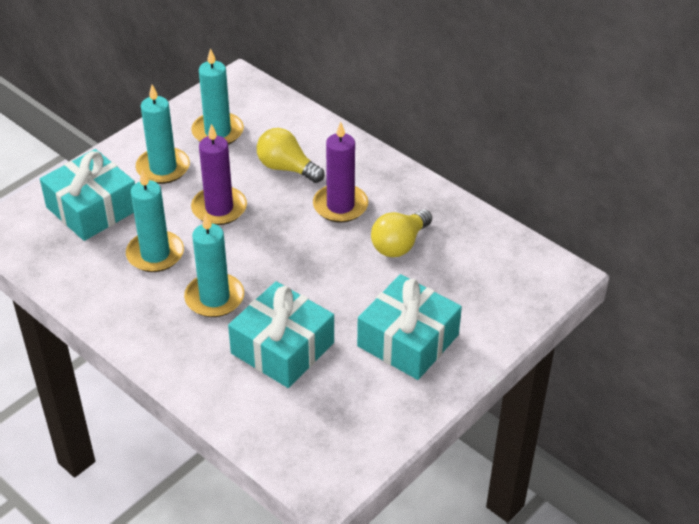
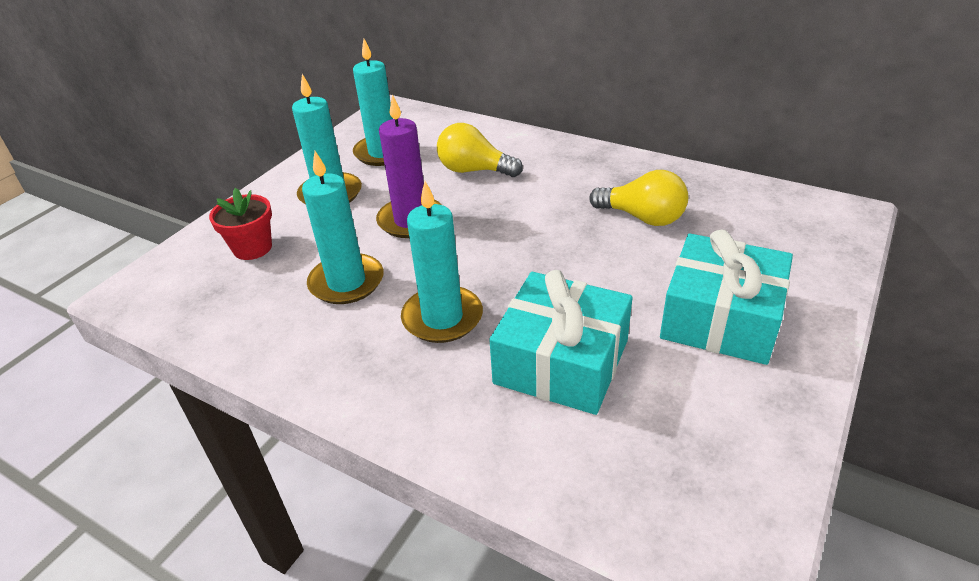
camera: 10 degrees left, 5 degrees down
(92, 208) = (252, 248): turquoise gift -> red flower pot
(340, 206) = (552, 193): purple candle -> none
(399, 244) = (642, 217): yellow light bulb -> yellow light bulb turned 90 degrees counterclockwise

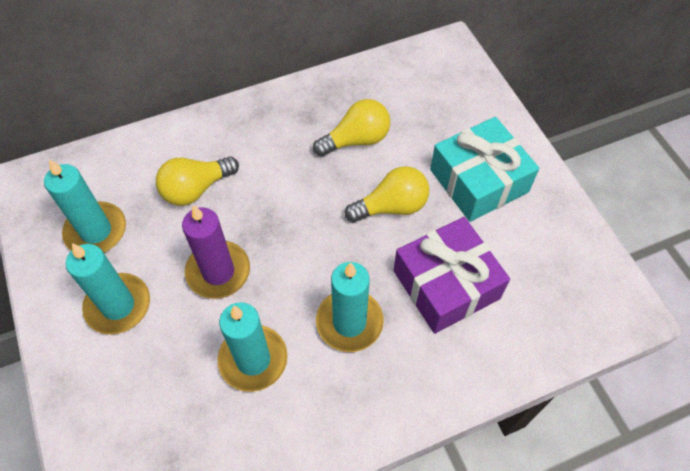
camera: 55 degrees left, 20 degrees up
(252, 248) = (138, 405): red flower pot -> none
(561, 362) = (446, 284): turquoise gift -> purple gift
(602, 276) = (391, 206): none -> yellow light bulb

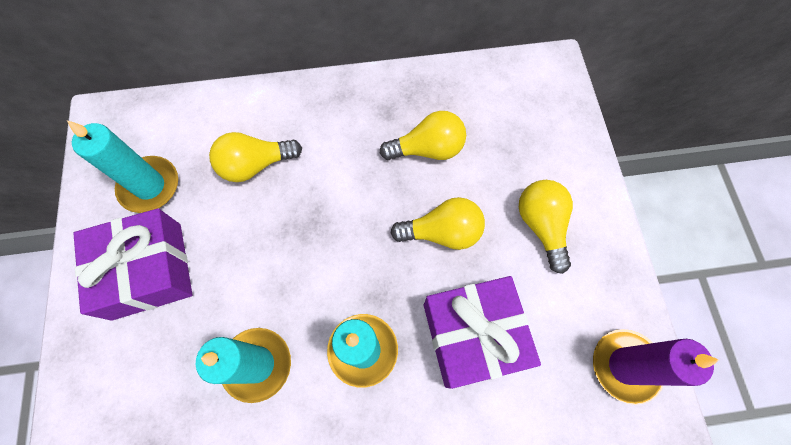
camera: 15 degrees right, 10 degrees up
(118, 305) = (147, 270): turquoise candle -> purple gift
(218, 271) = (251, 259): purple candle -> purple candle (625, 366)
(479, 181) = (541, 225): turquoise gift -> yellow light bulb

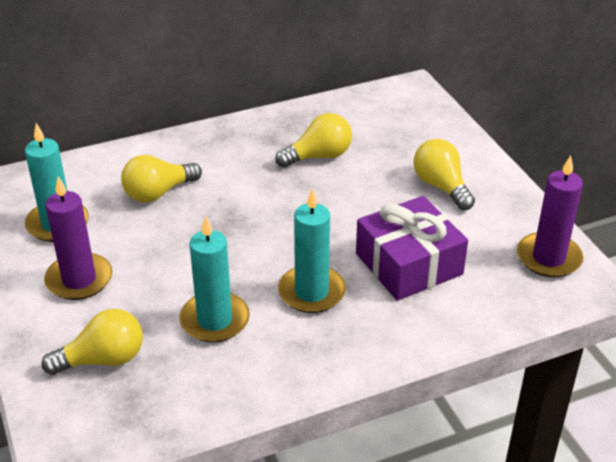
camera: 15 degrees left, 30 degrees down
(147, 270) = (79, 279): purple gift -> purple candle
(442, 232) = (354, 206): yellow light bulb -> yellow light bulb (103, 359)

